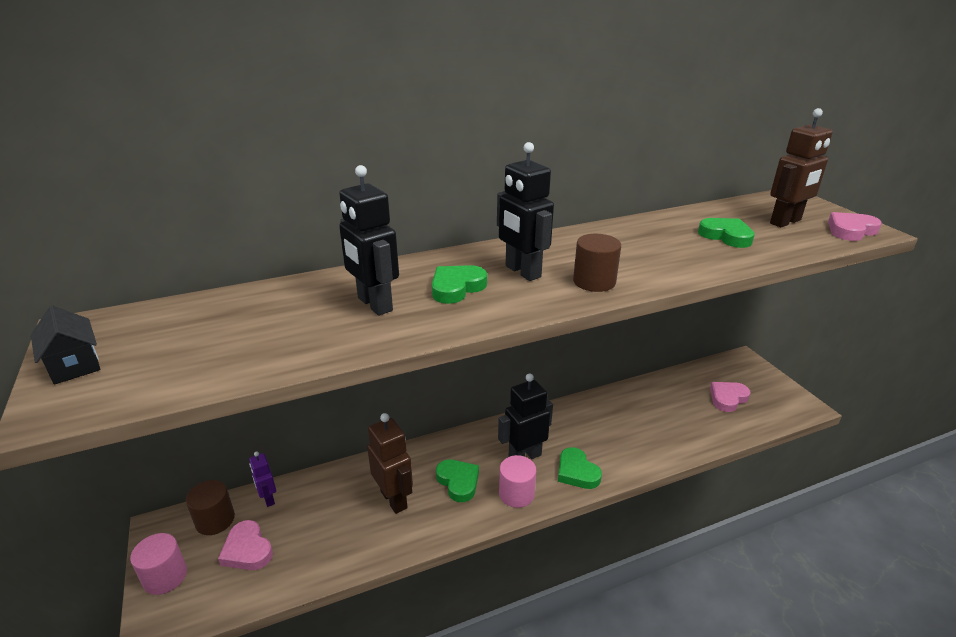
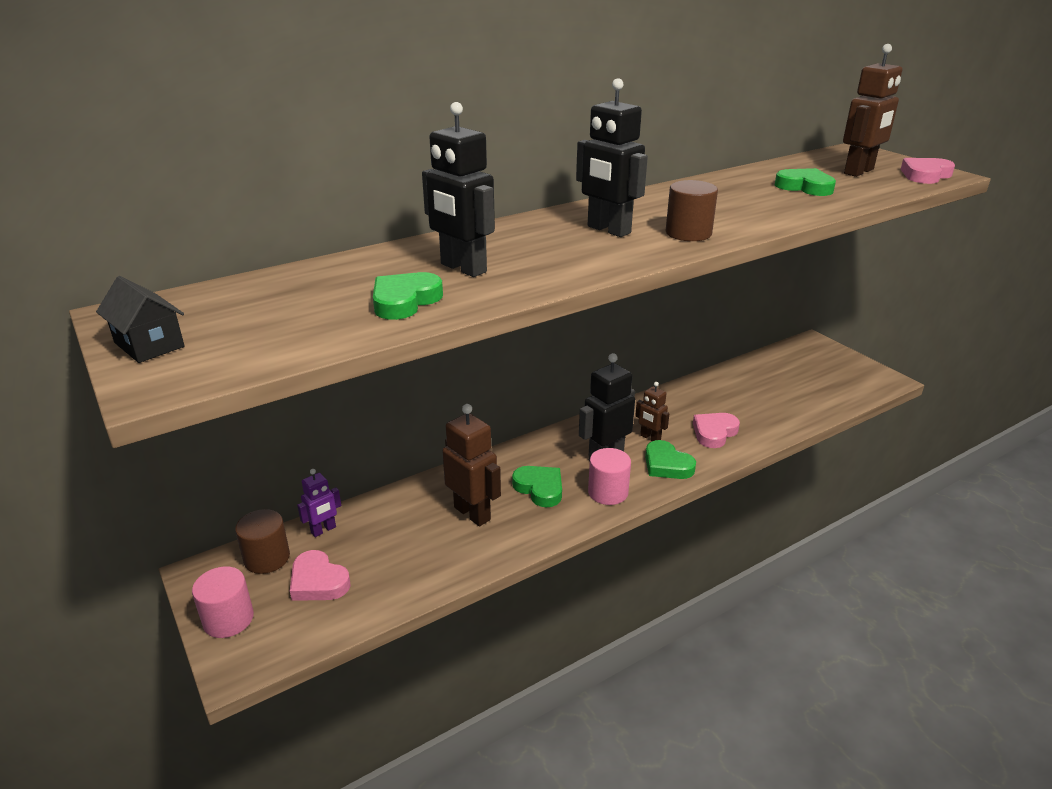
camera: 10 degrees left, 0 degrees up
(268, 499) = (323, 530): purple robot -> purple robot turned 90 degrees counterclockwise
(456, 288) = (545, 248): green heart -> green heart (405, 301)
(569, 442) = (650, 438): none -> brown robot
(727, 398) = (806, 380): pink heart -> pink heart (714, 432)

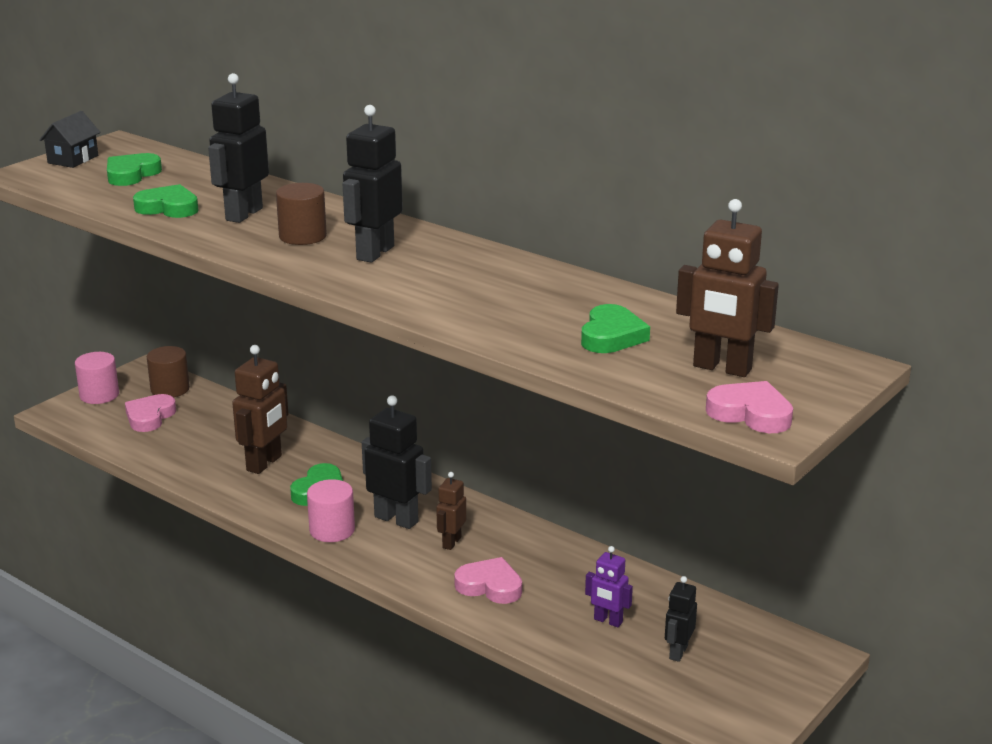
camera: 70 degrees right, 5 degrees down
(323, 530) = (213, 402): purple robot -> purple robot (608, 621)
(667, 465) = (402, 560): green heart -> green heart (131, 174)
(688, 233) = (389, 287): brown cylinder -> brown cylinder (302, 236)
(805, 381) = (678, 652): none -> black robot

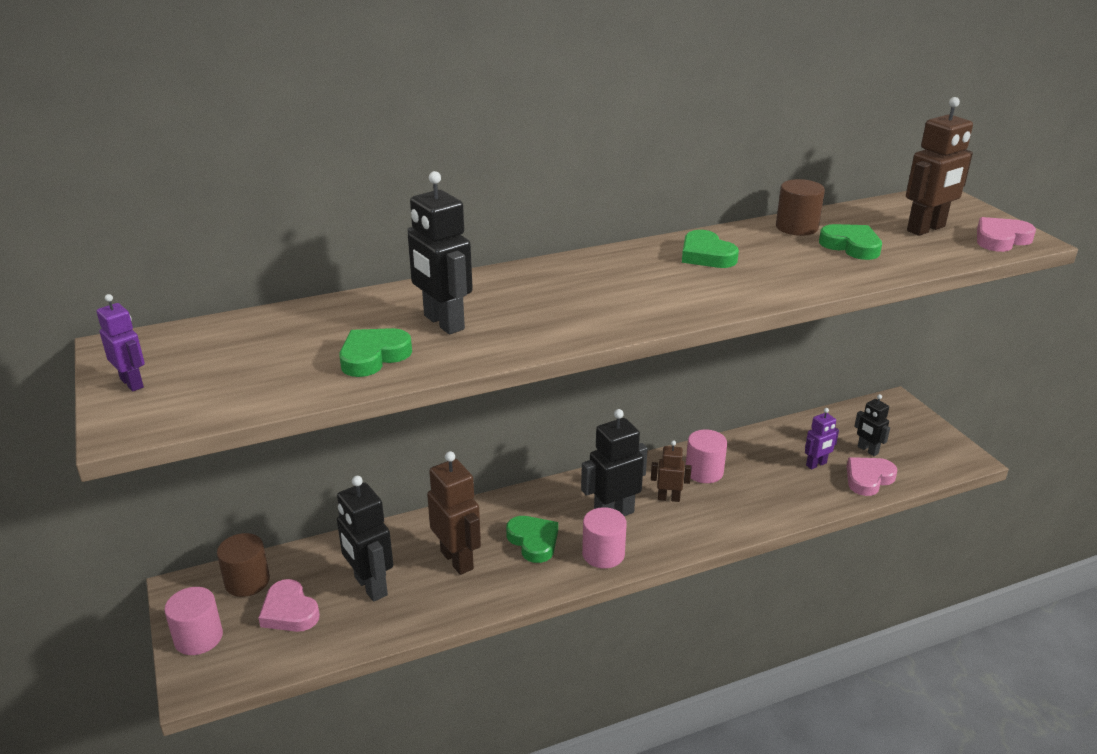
camera: 60 degrees left, 5 degrees up
(73, 159) = (132, 383): black house -> purple robot
(131, 174) = (241, 357): green heart -> green heart (706, 255)
(302, 236) = (534, 308): brown cylinder -> brown cylinder (796, 227)
(374, 253) = (609, 287): black robot -> black robot (370, 586)
(451, 542) = (668, 498): brown robot -> brown robot turned 135 degrees clockwise
(490, 586) = (741, 500): pink heart -> pink heart (868, 479)
(518, 552) = (704, 472): none -> pink cylinder

